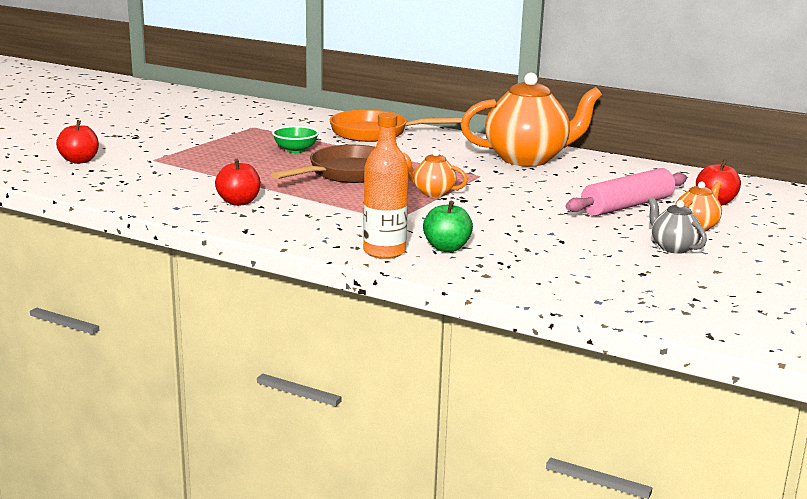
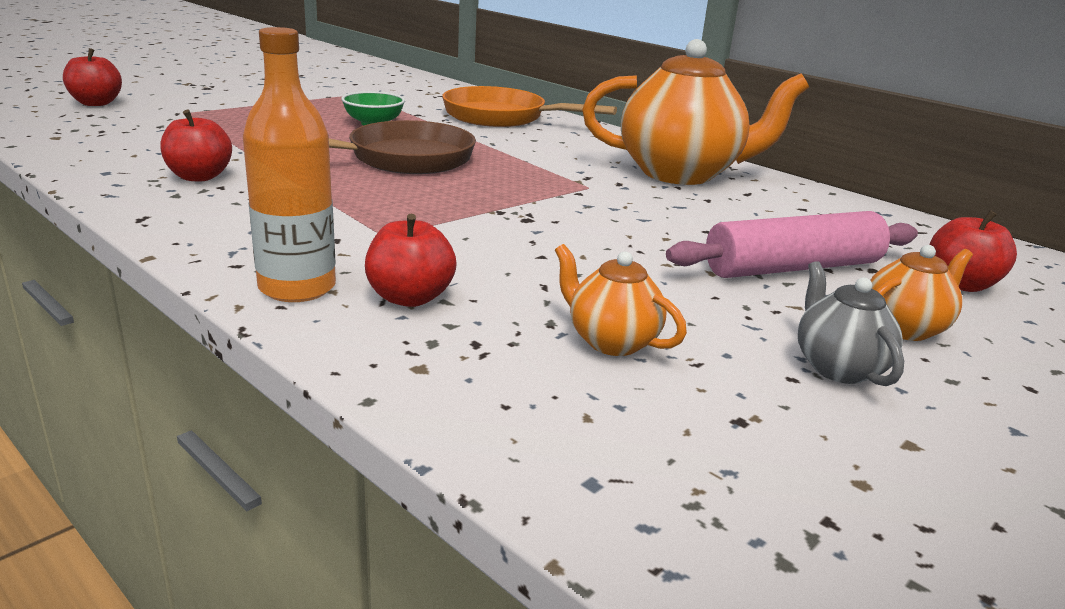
camera: 15 degrees right, 5 degrees up
(433, 193) = (491, 202): orange teapot -> orange teapot (611, 341)
(446, 248) = (410, 298): green apple -> red apple

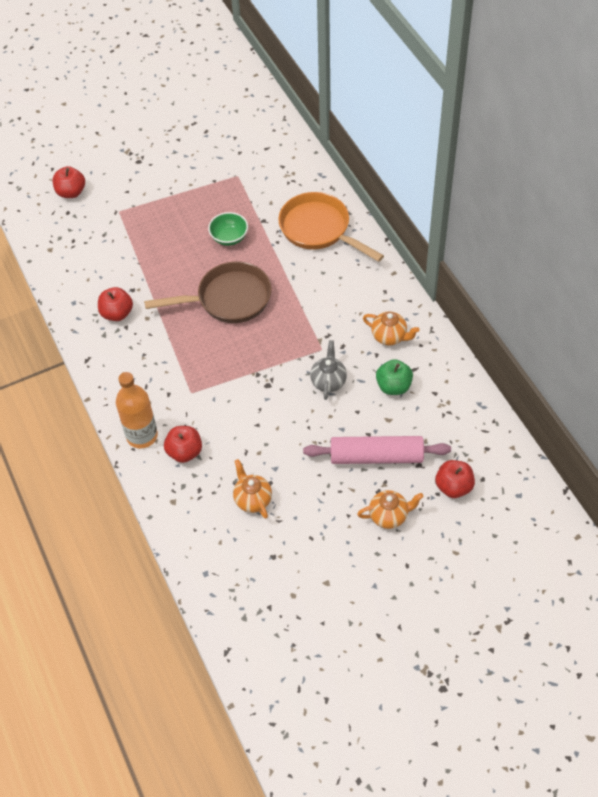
camera: 25 degrees right, 30 degrees up
(680, 174) = (389, 337): orange teapot -> orange teapot, size x0.46
(735, 207) = (393, 386): none -> green apple
(837, 367) = (335, 535): grey teapot -> grey teapot (328, 381)

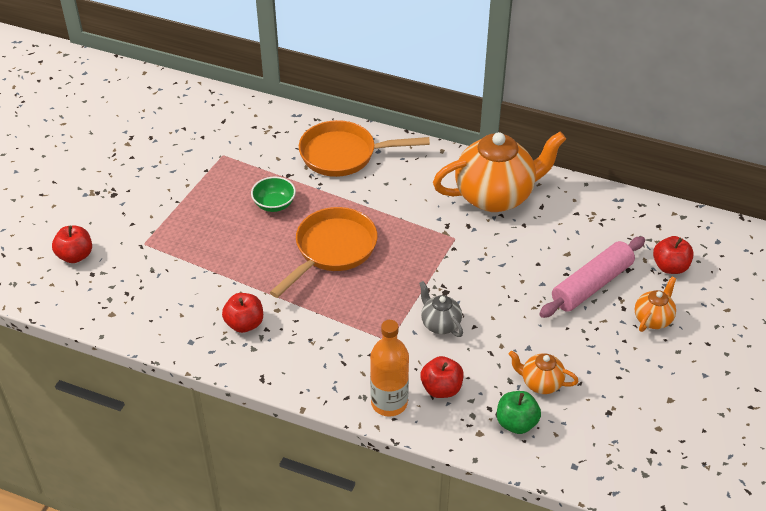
camera: 45 degrees left, 10 degrees down
(228, 299) = (332, 250): brown pan -> orange pan
(328, 381) = (489, 257): grey teapot -> grey teapot (440, 324)
(389, 337) = (495, 196): orange teapot -> orange teapot, size x2.16
(393, 386) = (542, 228): green apple -> green apple (516, 423)

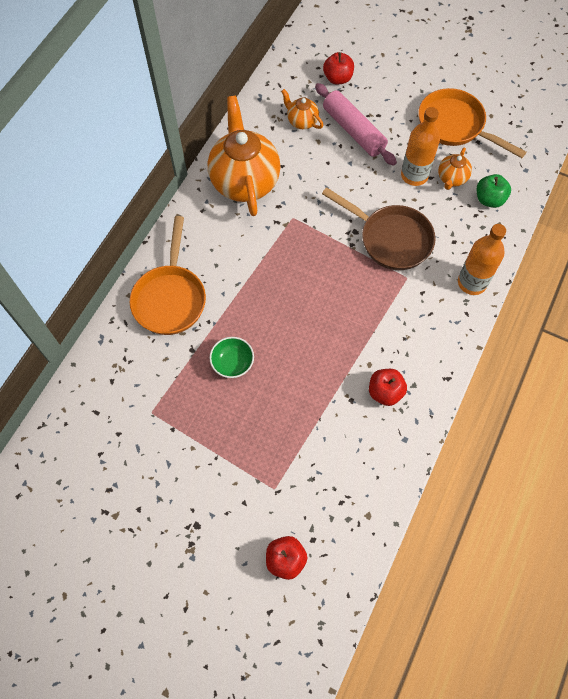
camera: 85 degrees left, 20 degrees up
(332, 250) = (299, 315): orange pan -> orange pan (455, 126)
(440, 324) = (390, 239): grey teapot -> brown pan
(441, 388) = (457, 245): red apple -> none
(537, 345) = (414, 175): none -> orange bottle
(653, 319) = (390, 99): orange teapot -> orange teapot (302, 121)

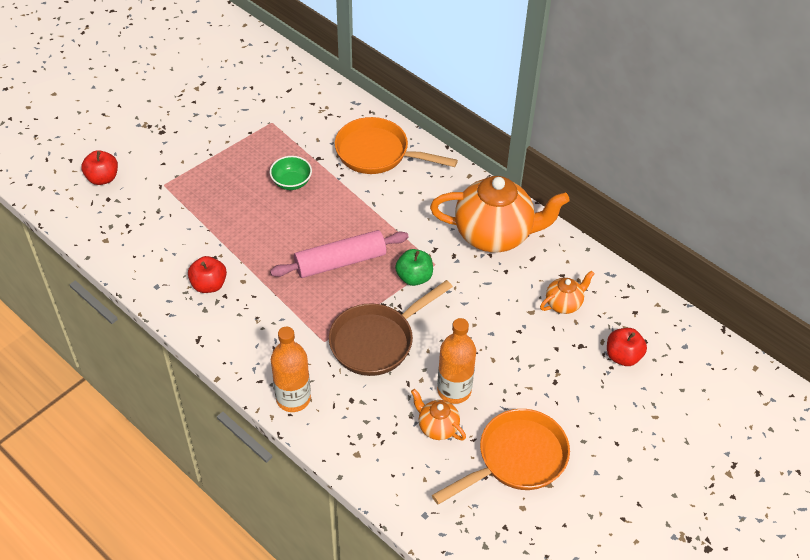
camera: 105 degrees right, 15 degrees down
(354, 130) = (537, 350): pink rolling pin -> pink rolling pin (340, 262)
(489, 199) = (395, 456): green apple -> green apple (414, 277)

